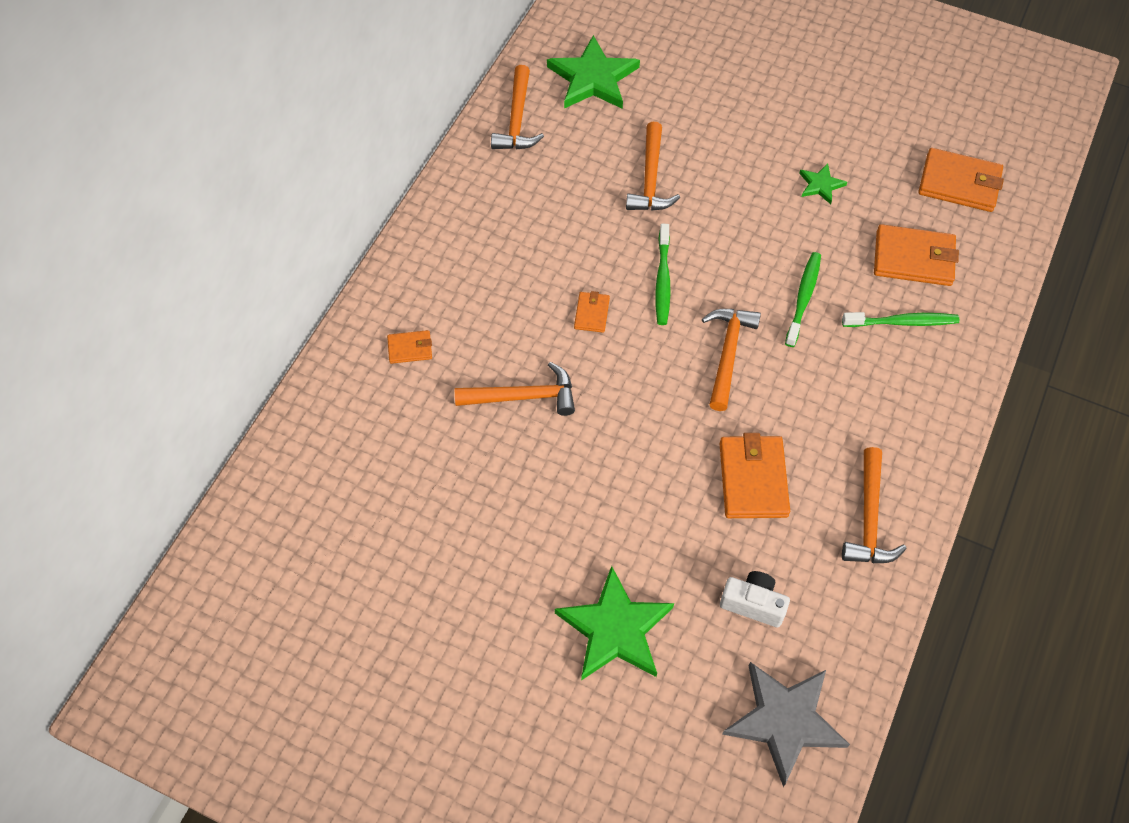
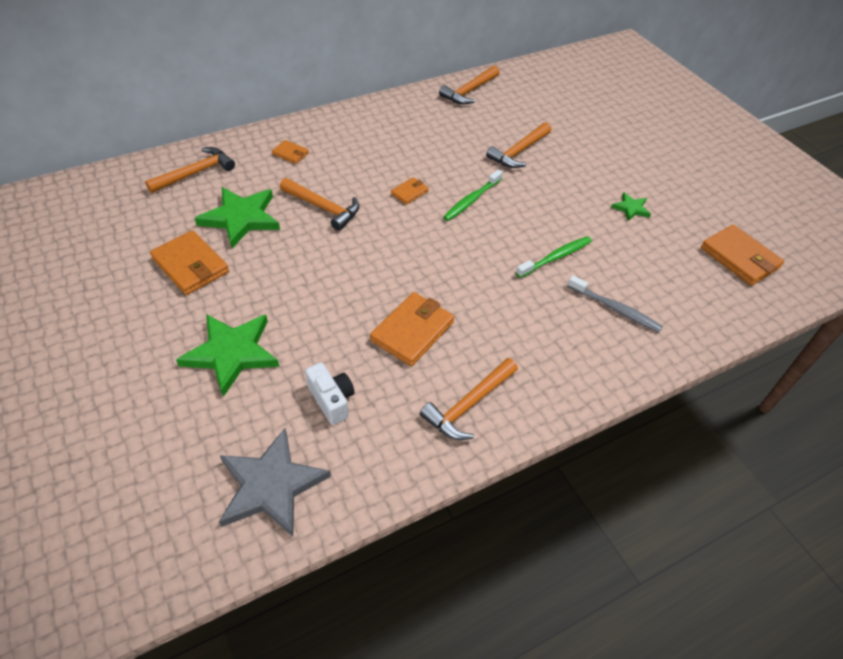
camera: 35 degrees right, 10 degrees down
(593, 78) = (535, 94): green star -> green star (241, 218)
(727, 354) = (471, 257): orange hammer -> orange hammer (195, 173)
(902, 322) = (615, 309): green toothbrush -> grey toothbrush
(913, 258) = (660, 279): orange wallet -> orange wallet (190, 265)

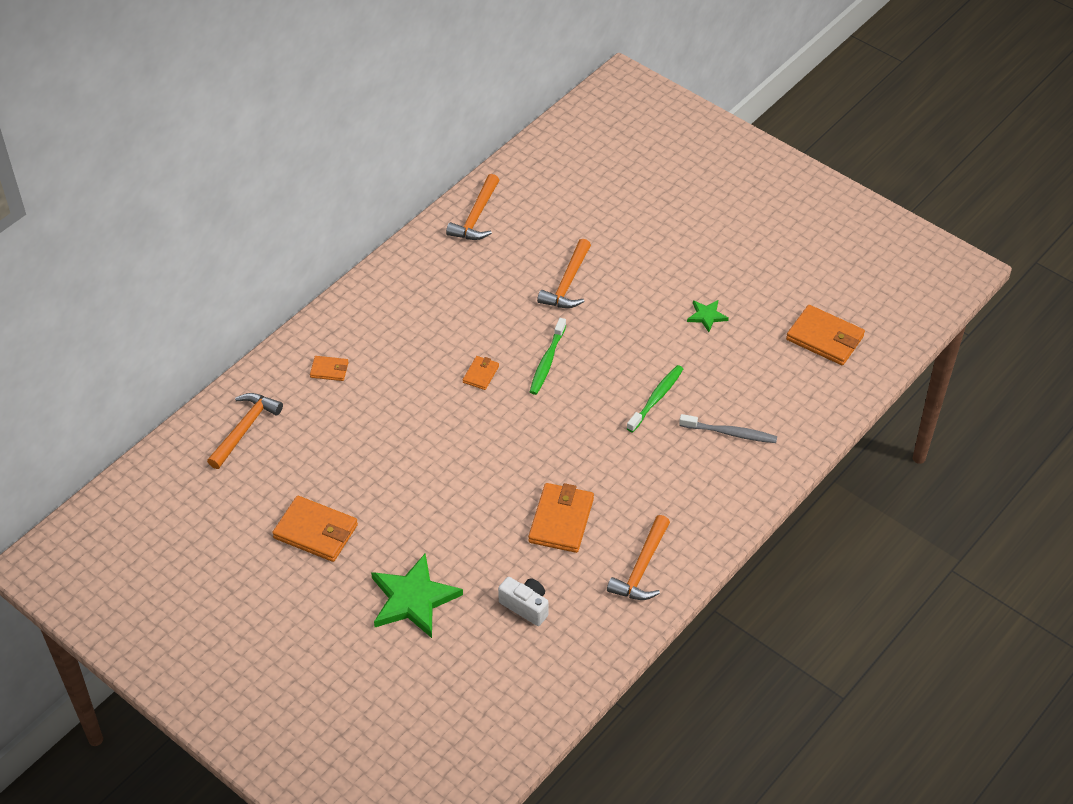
camera: 20 degrees left, 0 degrees up
(241, 218) = (329, 464): green star -> none
(271, 485) = (517, 690): grey star -> none
(323, 208) = (404, 423): orange hammer -> none

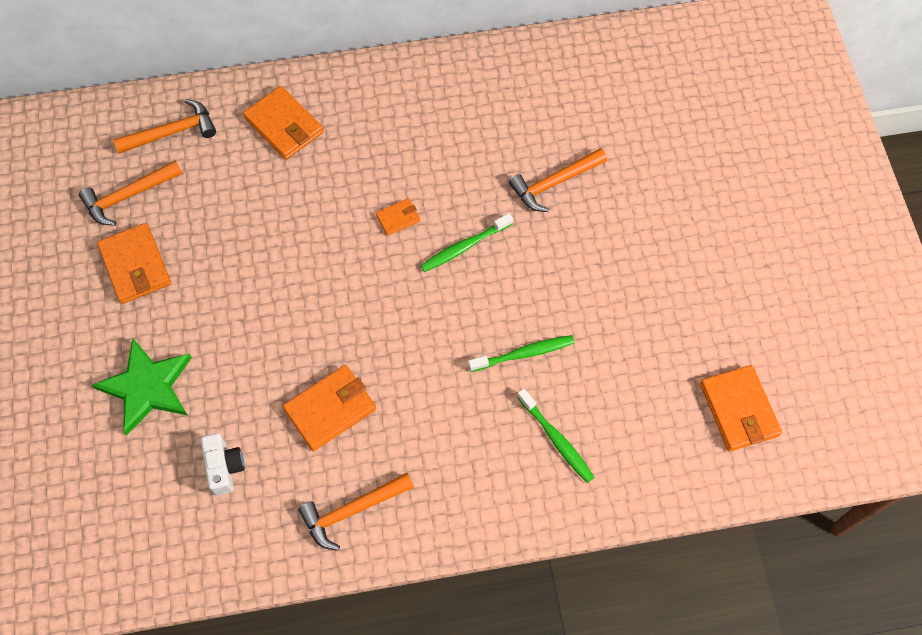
camera: 40 degrees right, 15 degrees up
(329, 370) = (284, 125): orange wallet -> orange wallet, size x1.90
(476, 216) = (537, 64): orange hammer -> orange hammer (128, 196)
(707, 316) = (648, 305): green star -> none
(730, 433) = (556, 439): grey toothbrush -> green toothbrush

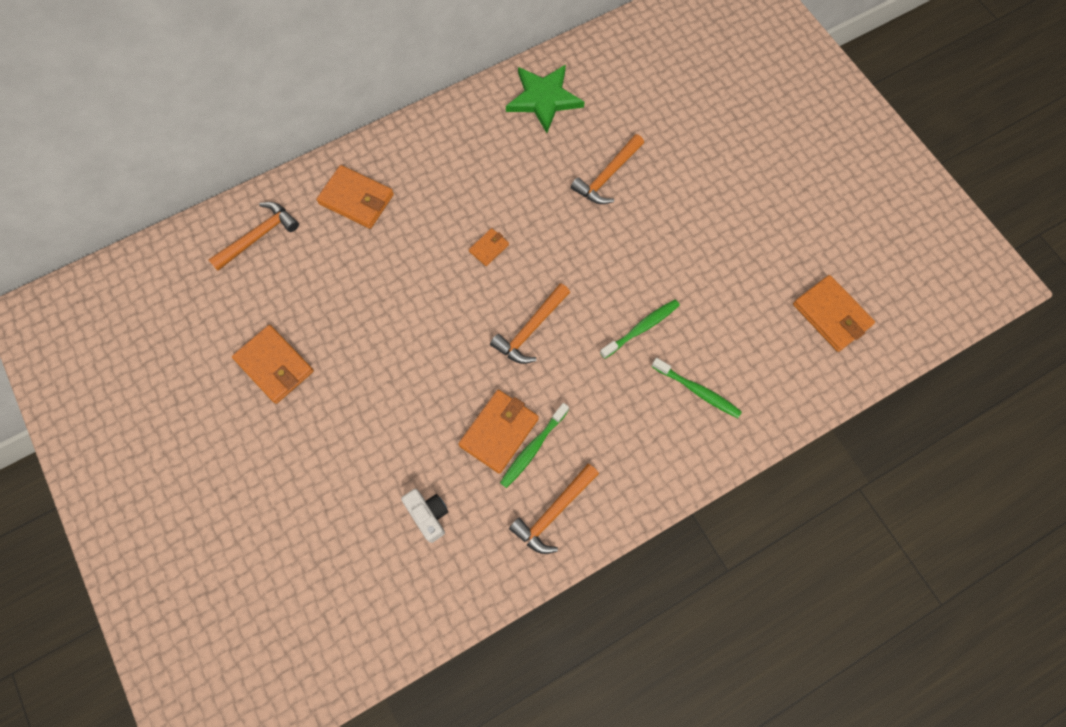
camera: 20 degrees left, 5 degrees up
(128, 196) = (242, 306): orange hammer -> orange hammer (531, 329)
(147, 387) = (330, 469): green star -> green star (544, 99)
(464, 247) = (555, 254): green toothbrush -> green toothbrush (533, 448)

